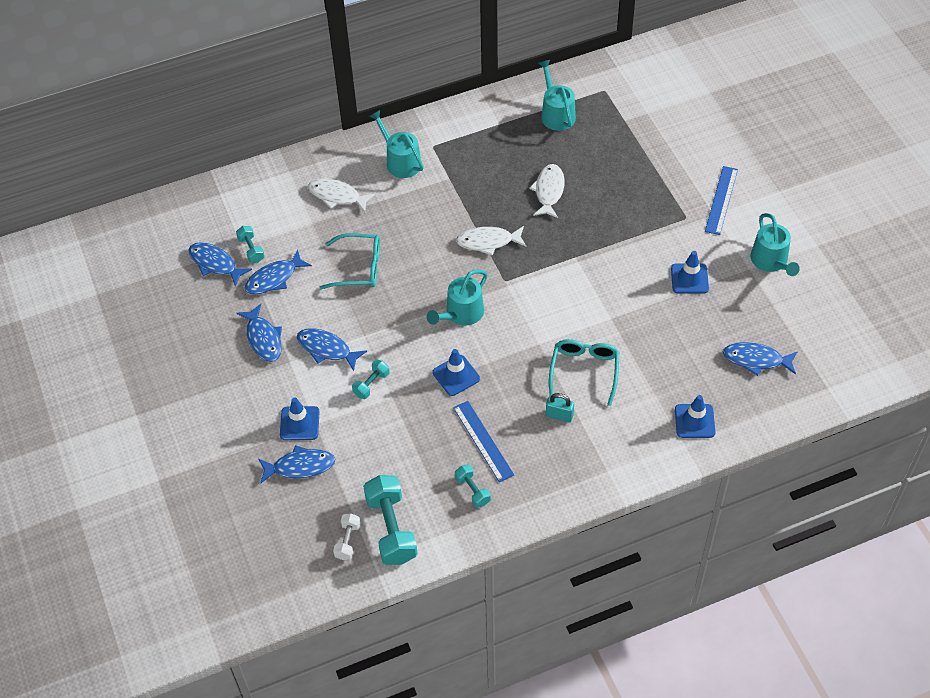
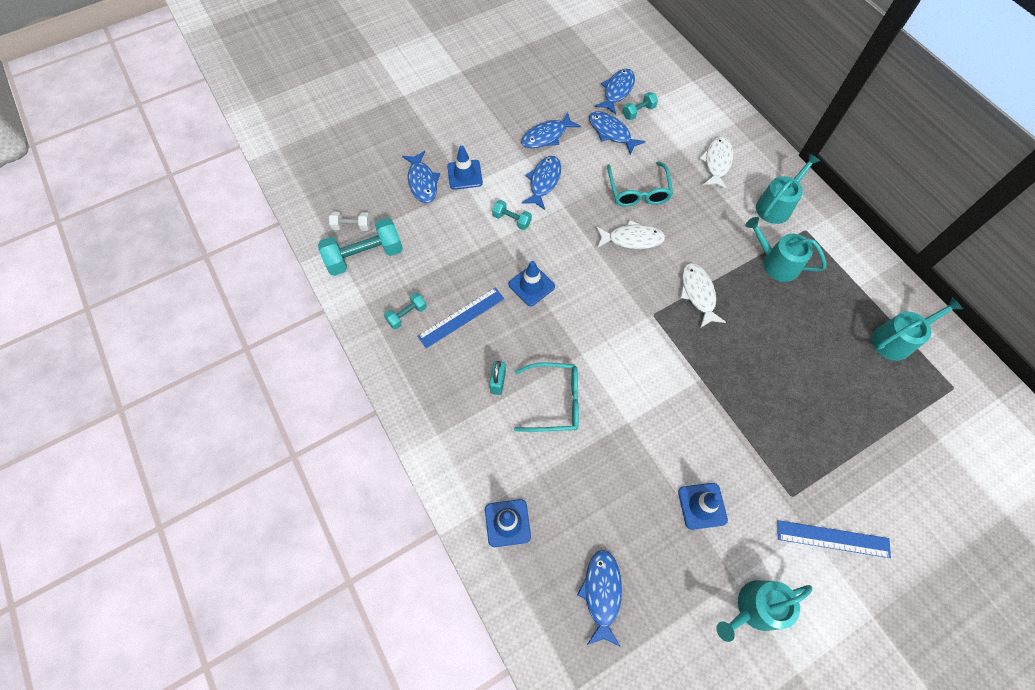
camera: 80 degrees right, 10 degrees up
(461, 313) = (604, 281): turquoise watering can -> turquoise watering can (776, 263)
(549, 191) = (783, 343): white fish -> white fish (632, 239)

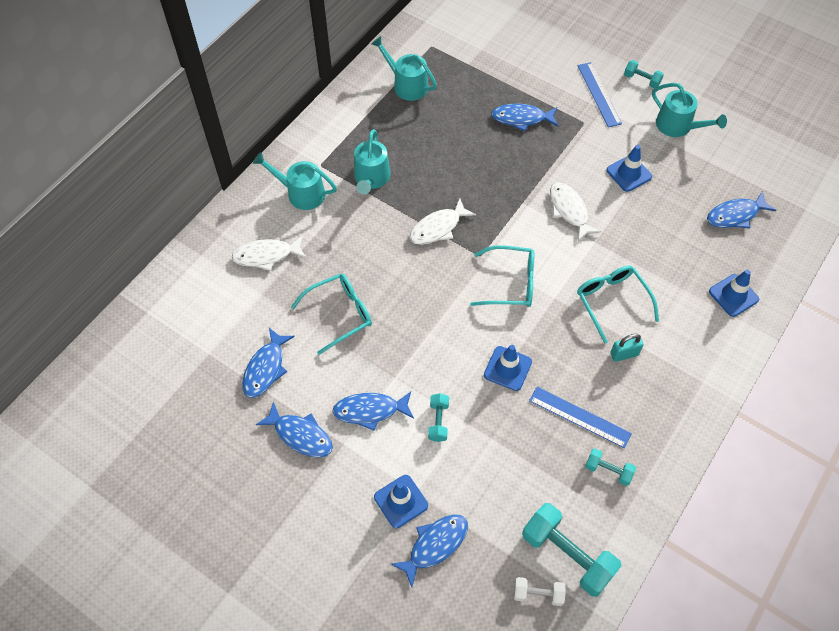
camera: 115 degrees left, 5 degrees down
(352, 226) = (538, 594): white dumbbell -> white dumbbell turned 60 degrees counterclockwise
(613, 325) = (510, 283): none -> turquoise glasses
(617, 91) = (194, 385): blue fish -> blue fish (521, 118)
(632, 239) = (404, 300): white fish -> white fish (569, 210)
(638, 112) = (221, 351): turquoise dumbbell -> turquoise dumbbell (641, 80)

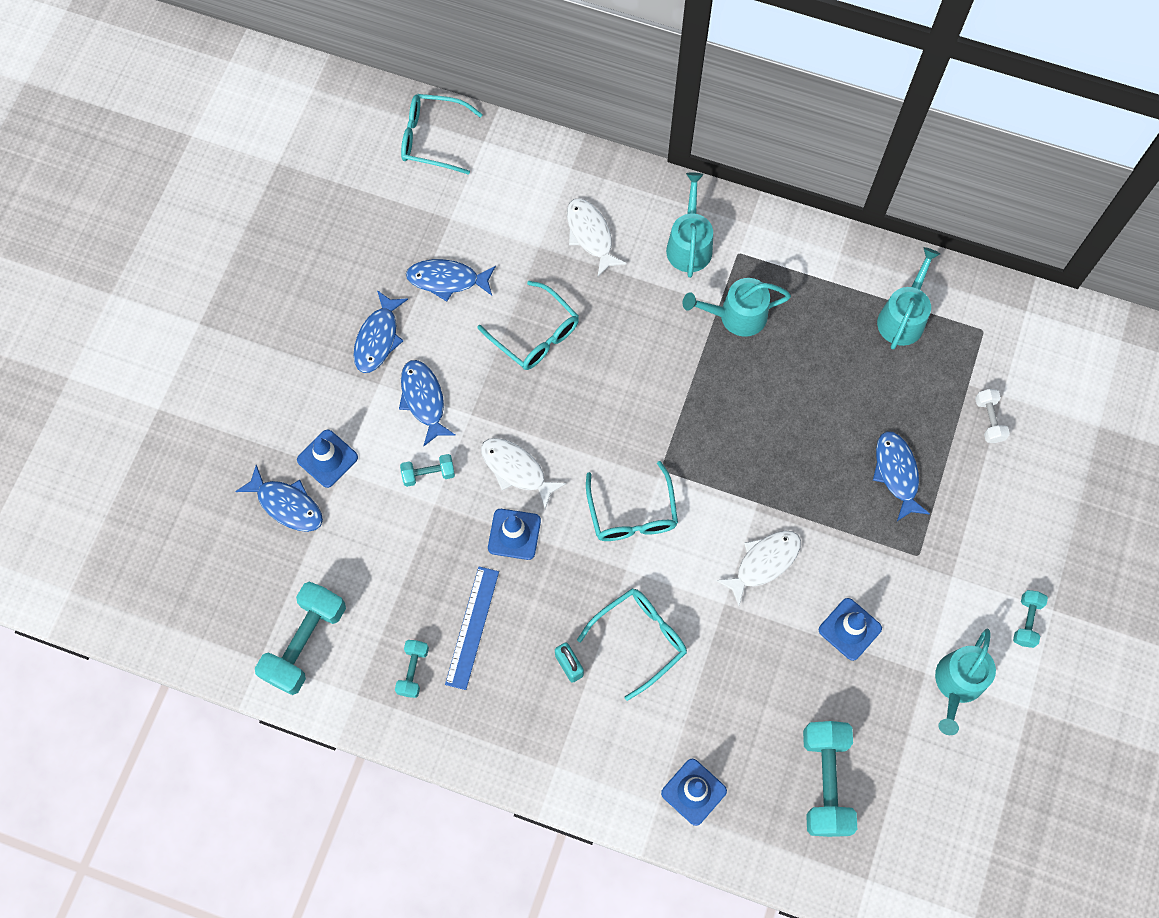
camera: 75 degrees right, 10 degrees up
(126, 350) = (433, 139): none -> turquoise glasses
(438, 228) = (687, 411): white fish -> white fish (516, 470)
(538, 594) = (257, 620): white dumbbell -> white dumbbell (989, 420)
(599, 94) = (977, 567): blue ruler -> none
(735, 215) = (825, 781): blue fish -> turquoise dumbbell

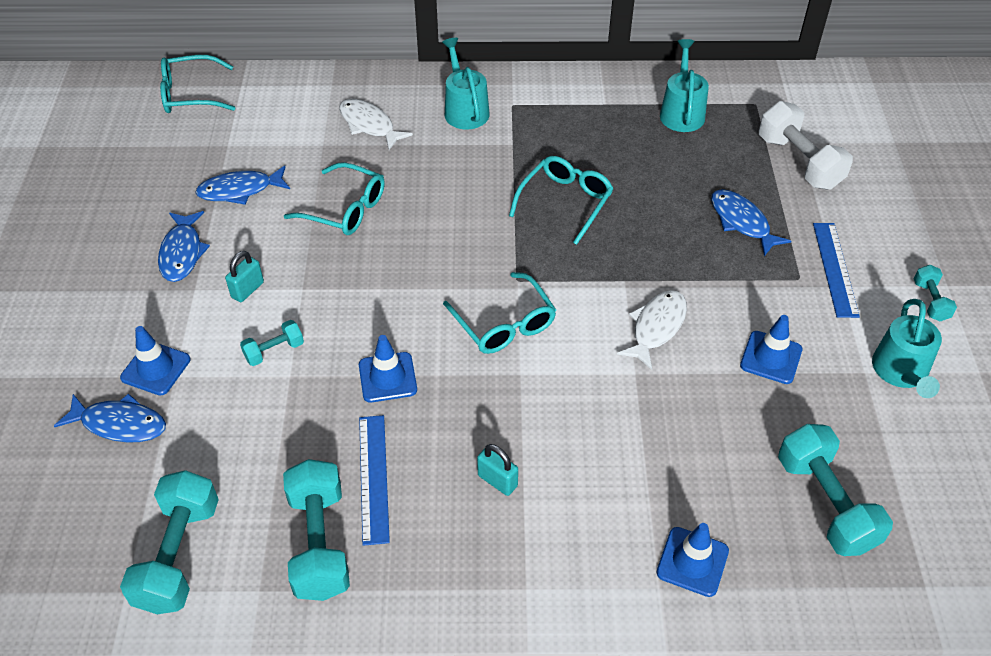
camera: 20 degrees left, 20 degrees down
(413, 671) = (320, 543): turquoise dumbbell -> turquoise dumbbell, size x1.95
(424, 400) = (247, 290): blue fish -> turquoise padlock
(516, 470) = (368, 321): white fish -> none
(639, 639) = (563, 432): turquoise glasses -> turquoise glasses (565, 202)
(737, 316) = (533, 147): turquoise watering can -> none
(957, 556) = (835, 269): none -> blue ruler
(989, 420) = (799, 162): white dumbbell -> white dumbbell, size x1.95

